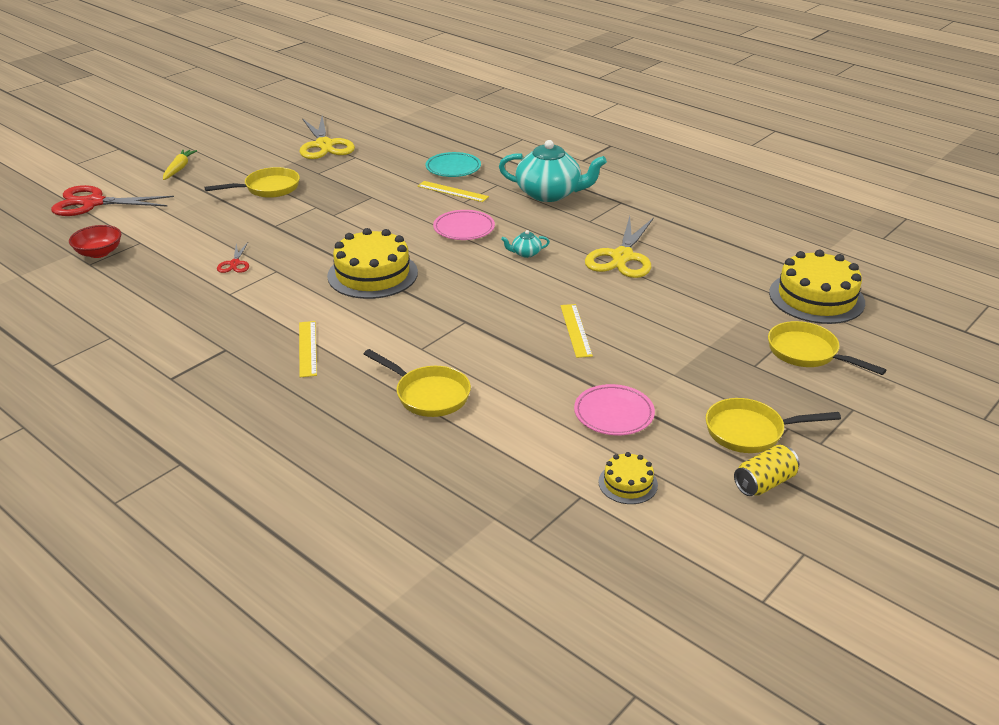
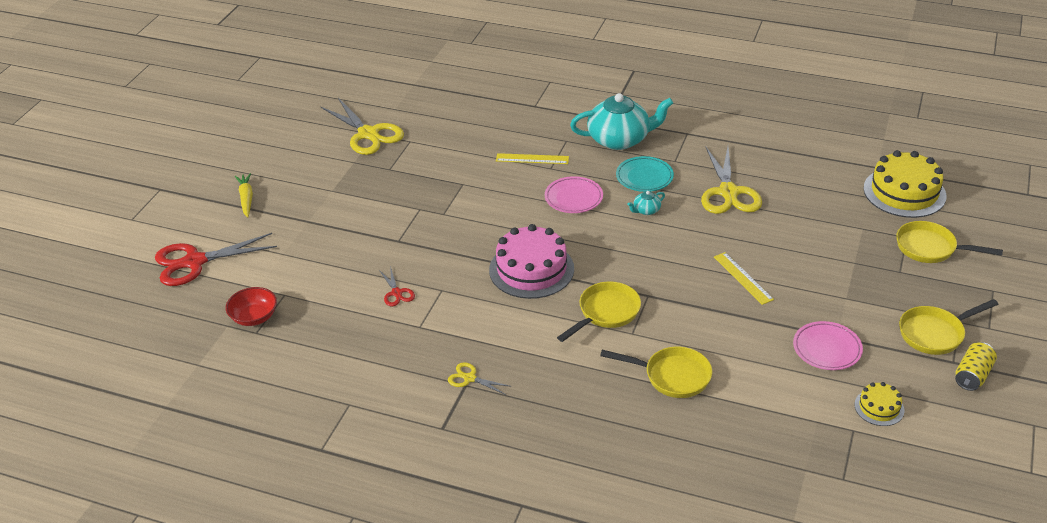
camera: 20 degrees left, 5 degrees up
(234, 345) = (470, 378): none -> yellow scissors
(268, 188) = (356, 199): yellow pan -> yellow pan (606, 313)
(308, 348) = (536, 362): yellow ruler -> none
(372, 274) = (531, 269): yellow cake -> pink cake
(453, 168) = (512, 131): turquoise plate -> turquoise plate (644, 177)

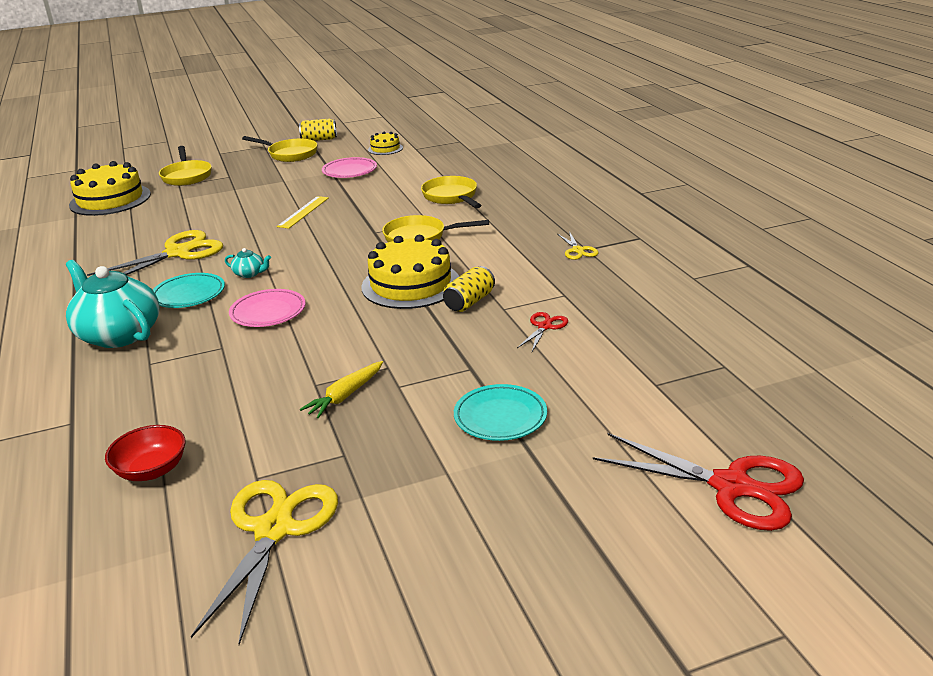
camera: 130 degrees left, 10 degrees down
(246, 199) = (566, 540): yellow carrot -> yellow carrot (345, 396)
(254, 317) = (713, 380): red bowl -> red bowl (151, 470)
(343, 226) = (500, 417): none -> turquoise plate
(471, 281) = (469, 302): none -> yellow can
(531, 269) = (411, 284): pink cake -> yellow cake
(532, 159) = (213, 366): yellow ruler -> none

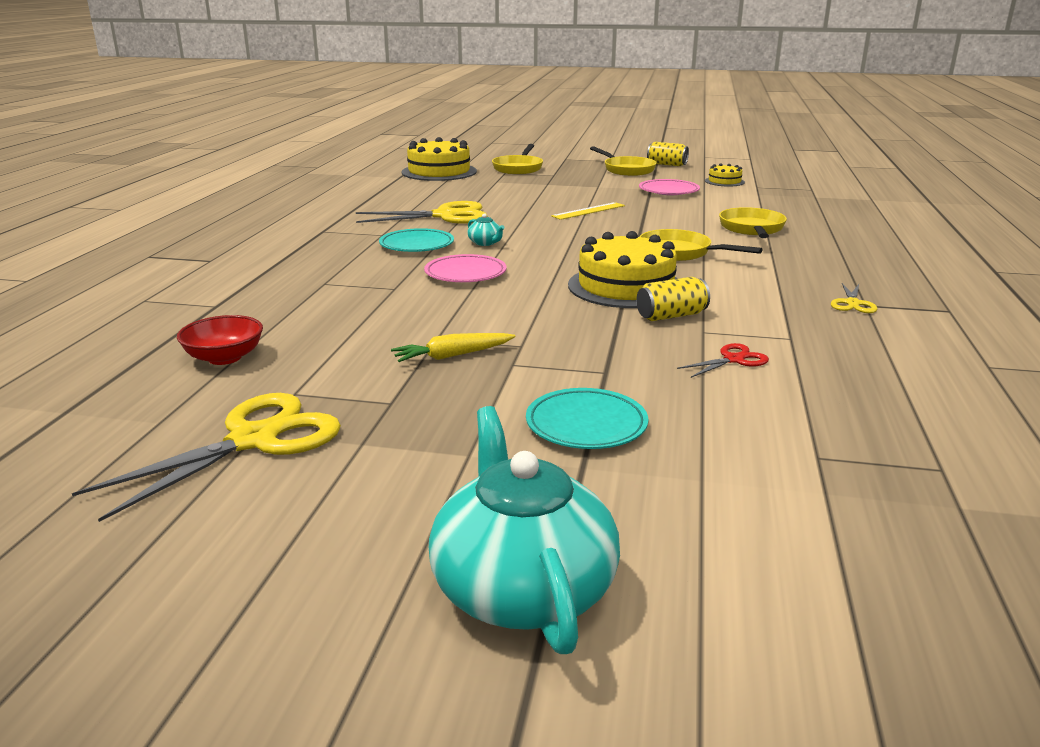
camera: 30 degrees right, 5 degrees down
(118, 334) = (328, 257): turquoise teapot -> turquoise teapot (522, 588)
(731, 486) = (811, 608): red scissors -> none

